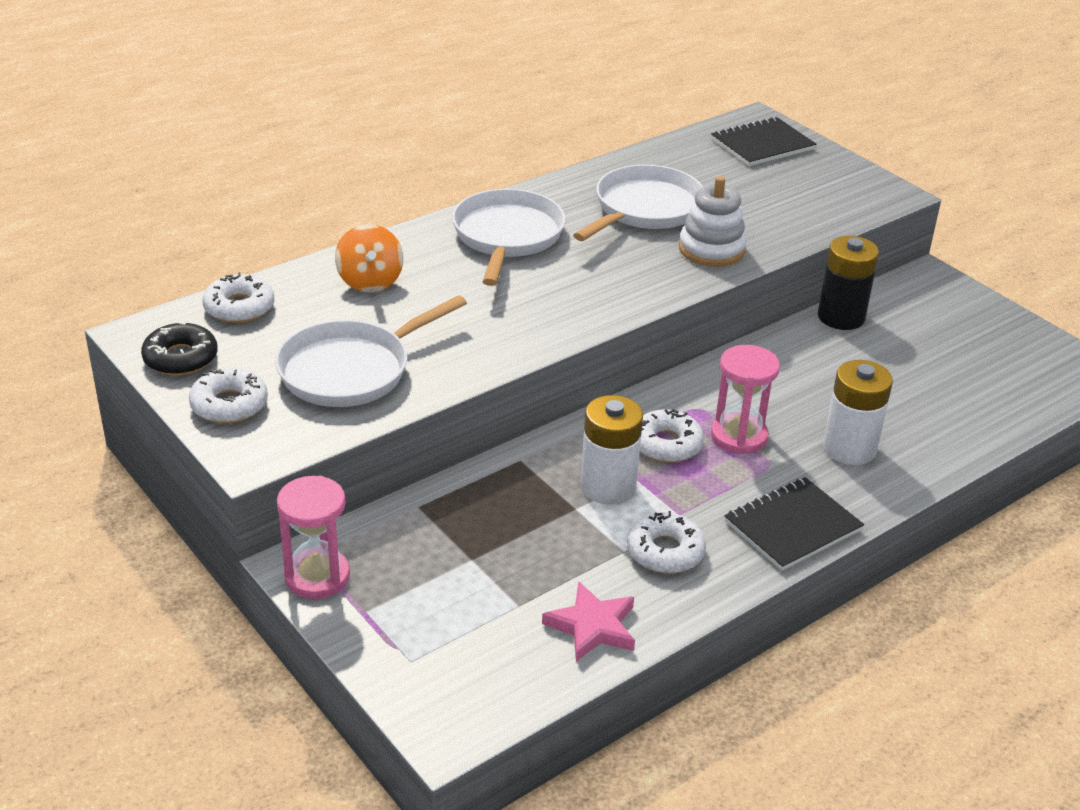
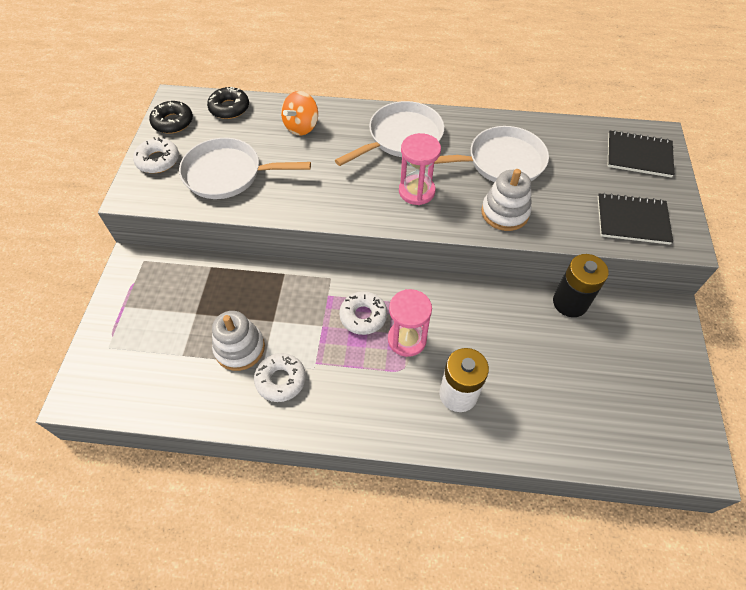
camera: 45 degrees right, 20 degrees up
(239, 307) = (229, 108): white donut -> black donut
(317, 576) = (130, 273): pink hourglass -> pink hourglass (416, 191)
(576, 555) = (239, 348): none -> white stacking toy
(592, 626) = (196, 394): pink star -> none
(608, 487) = (303, 320): white battery -> none
(793, 526) = (362, 418): black notebook -> black notebook (632, 220)

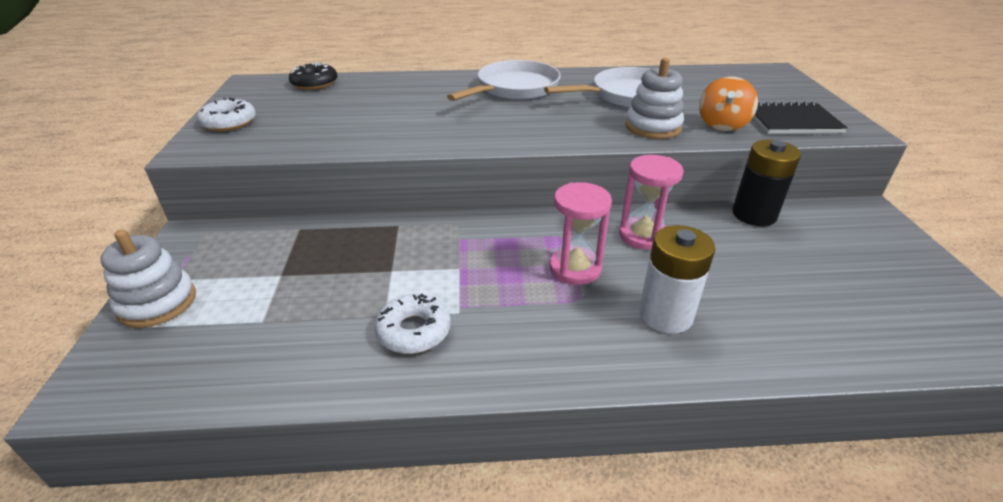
camera: 10 degrees left, 20 degrees down
(173, 122) = (247, 96): black donut -> none
(228, 174) = (318, 125): white pan -> none
(239, 348) = (348, 304): white stacking toy -> white stacking toy (157, 303)
(301, 127) = (400, 89): orange spinning top -> orange spinning top (722, 125)
(363, 316) = (511, 253): white donut -> none
(416, 191) = (546, 120): pink hourglass -> pink hourglass (643, 235)
(638, 155) = (765, 82): black notebook -> none

